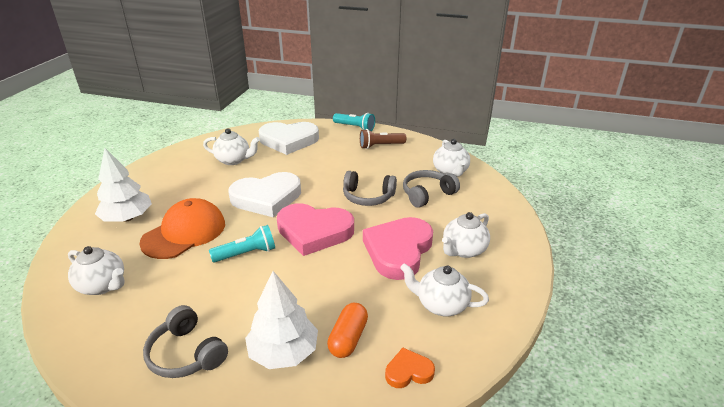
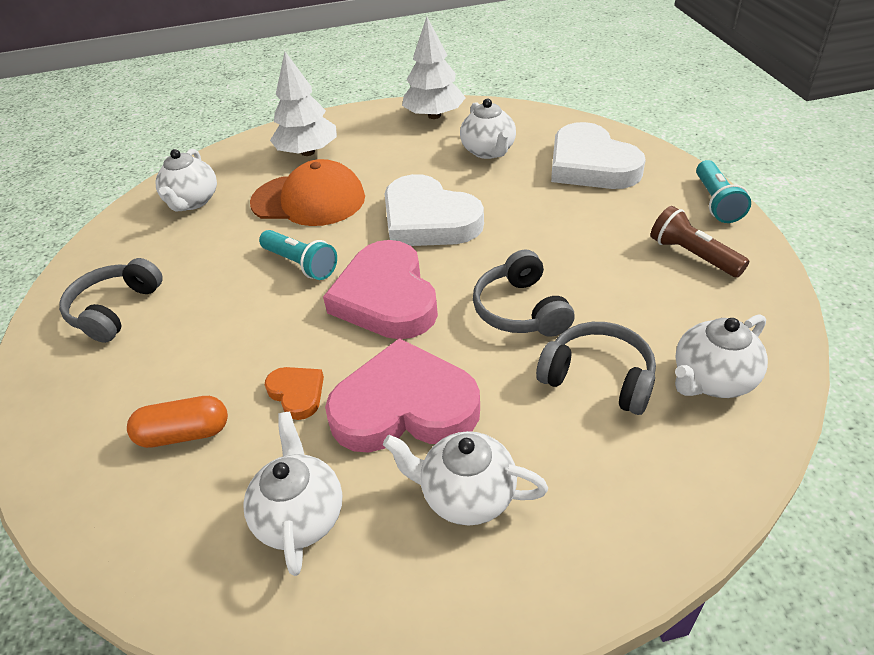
camera: 65 degrees right, 10 degrees up
(283, 352) = (140, 383): white tree -> white tree (434, 116)
(408, 371) = (142, 529): orange heart -> orange heart (297, 393)

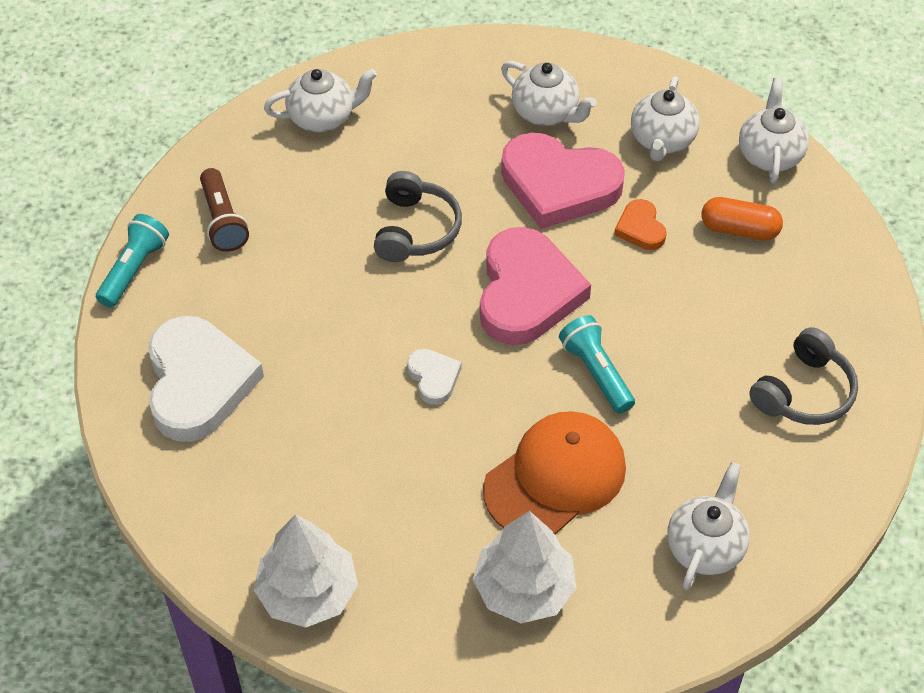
camera: 160 degrees left, 10 degrees up
(309, 200) = (555, 478): orange cap -> orange cap turned 105 degrees clockwise
(428, 220) = (433, 378): white heart -> white heart, size x0.46
(488, 151) = (291, 468): white teapot -> white teapot (769, 155)
(598, 377) = (400, 150): grey headphones -> none

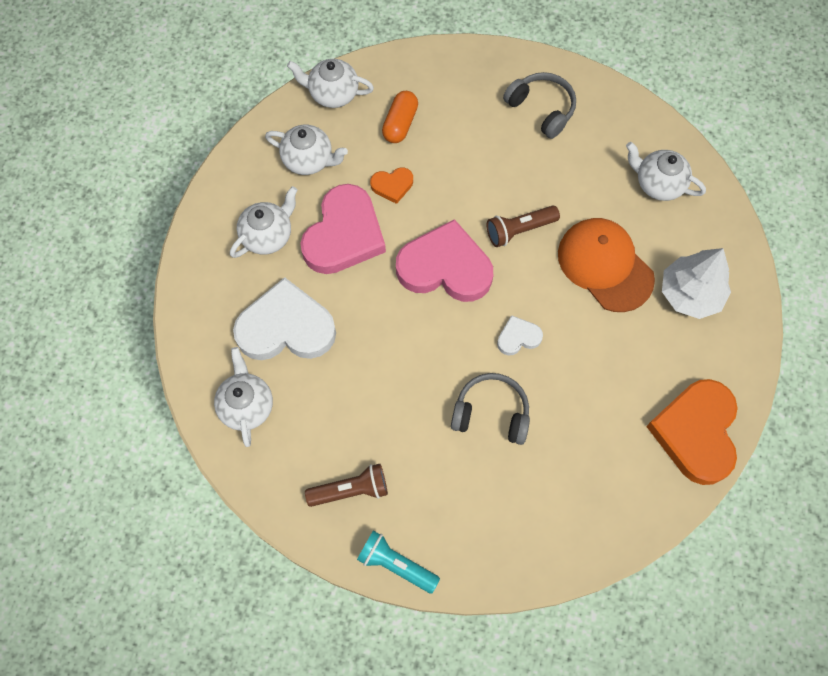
camera: 85 degrees left, 15 degrees up
(198, 383) = (514, 510): white heart -> white heart (286, 327)
(308, 592) = (696, 432): white tree -> orange heart
(415, 229) = (376, 340): grey headphones -> grey headphones (491, 413)
(596, 372) = (519, 230): turquoise flashlight -> brown flashlight

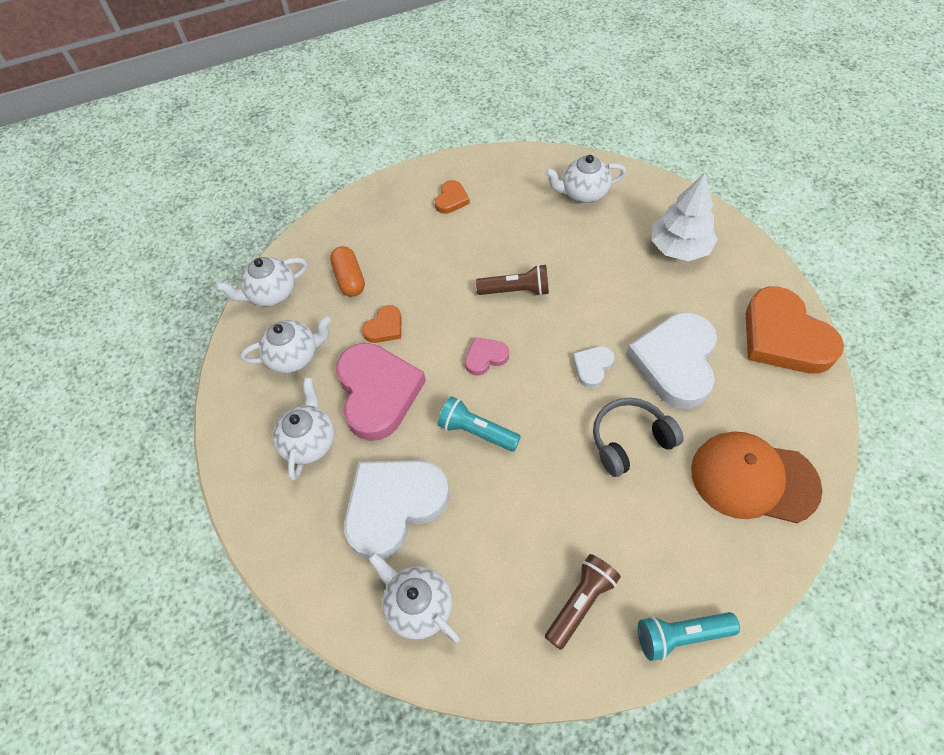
camera: 35 degrees left, 10 degrees down
(388, 319) = (476, 431): none -> turquoise flashlight
(445, 267) = (485, 357): pink heart -> pink heart, size x0.46
(519, 230) = (516, 290): brown flashlight -> brown flashlight turned 120 degrees counterclockwise
(541, 109) = (451, 199): grey headphones -> orange heart
(586, 383) = (675, 362): none -> white heart
(605, 265) = (602, 271): orange cap -> orange cap (753, 479)

